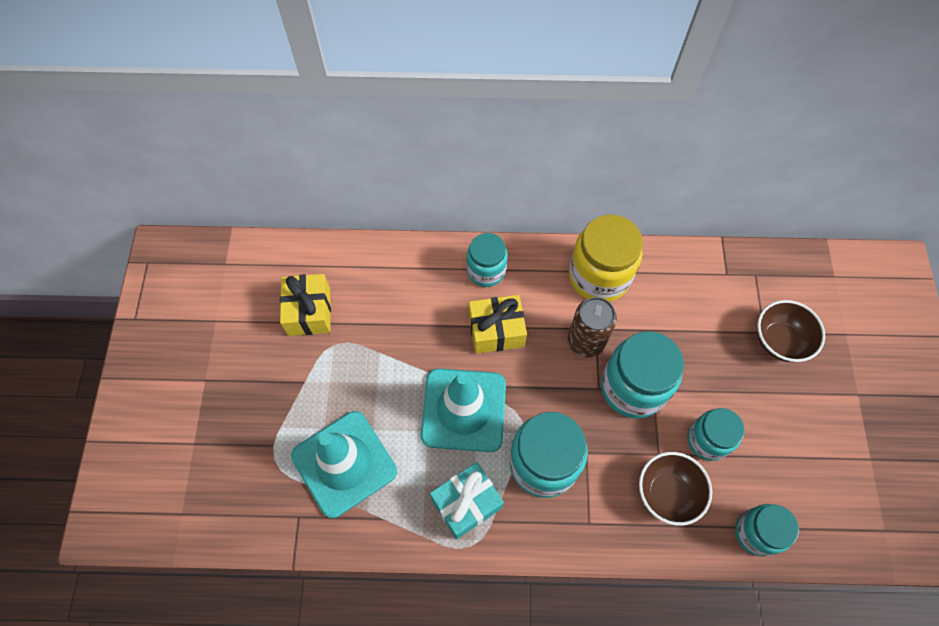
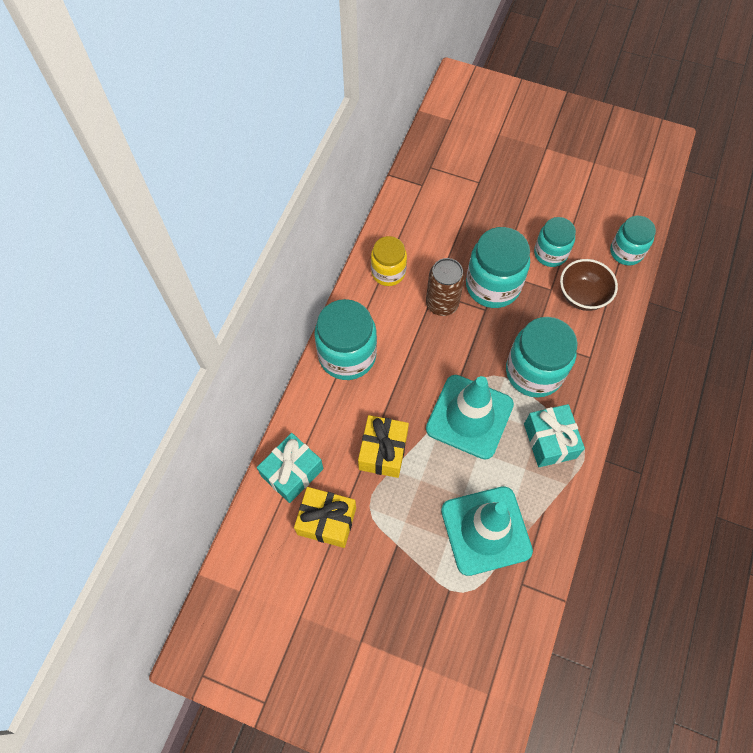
camera: 70 degrees left, 0 degrees up
(347, 265) = (292, 472): none -> turquoise gift
(486, 270) = (347, 355): turquoise jar -> turquoise jar, size x1.59
(496, 330) = (407, 367): yellow gift -> yellow gift (383, 451)
(599, 276) = (388, 272): yellow jar -> yellow jar, size x0.63
(779, 341) = (489, 175): brown bowl -> none

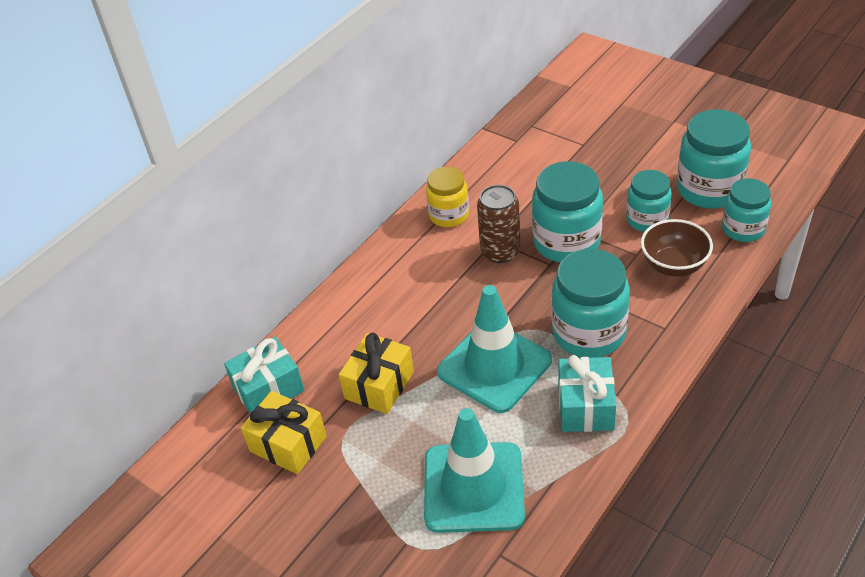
camera: 20 degrees right, 20 degrees down
(347, 355) = (373, 286): turquoise jar -> turquoise jar (709, 189)

